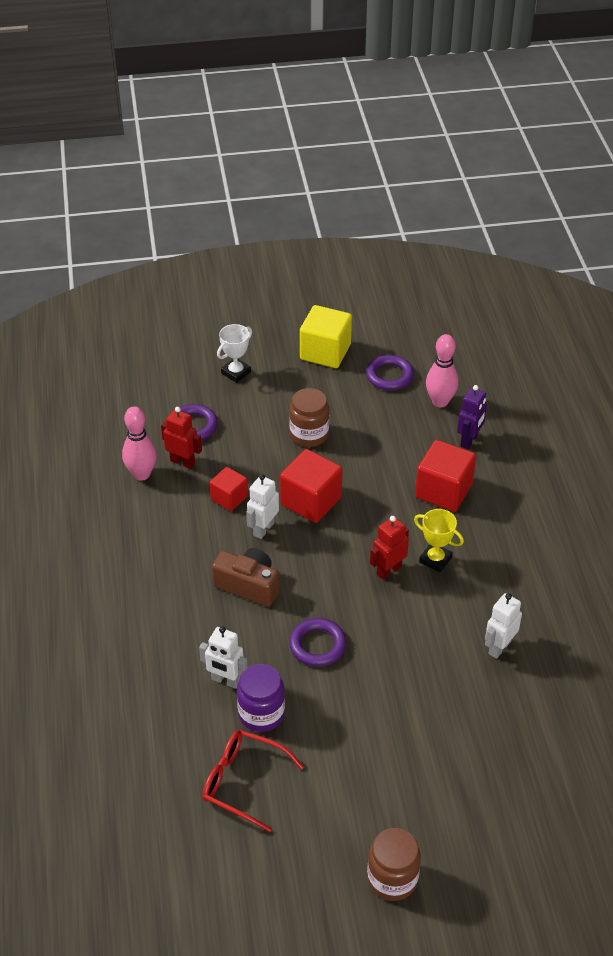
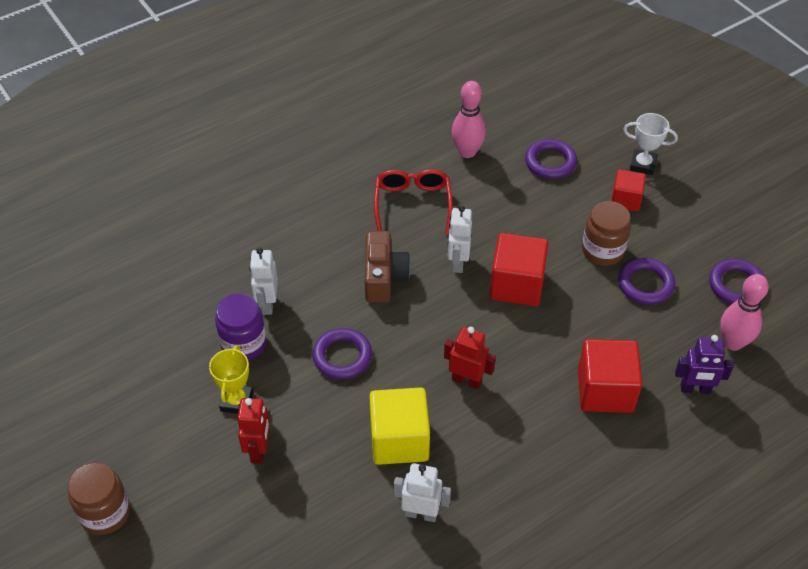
camera: 65 degrees right, 5 degrees up
(182, 462) = (501, 173): red robot -> red robot (259, 450)
(229, 498) = (479, 223): red cube -> red cube (625, 200)
(243, 782) = (165, 359): red glasses -> red glasses (412, 204)
(263, 529) = (458, 262): white robot -> white robot turned 90 degrees counterclockwise
(325, 352) = (727, 220): yellow cube -> yellow cube (399, 440)
(358, 425) = (645, 284): none -> purple ring
(435, 560) = (505, 416): yellow trophy -> yellow trophy (236, 401)

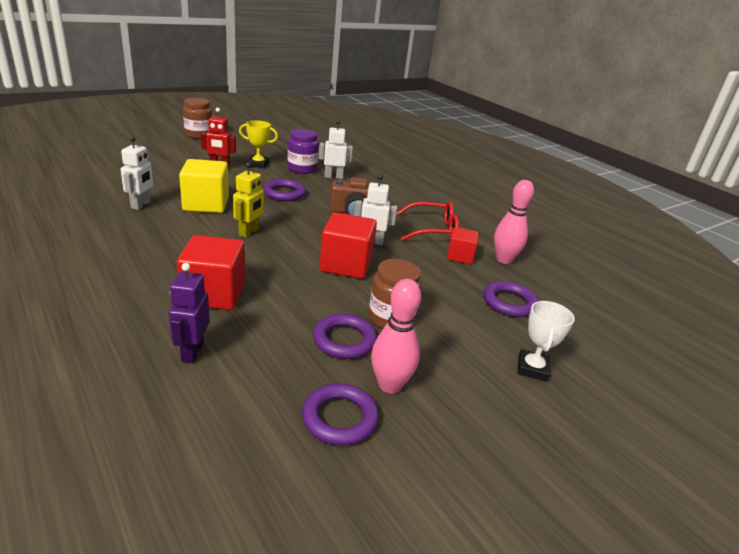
camera: 85 degrees right, 20 degrees down
(467, 380) = (249, 232): red robot -> yellow robot
(625, 200) = (469, 346): red cube -> red cube (460, 256)
(733, 342) = (248, 396): pink bowling pin -> pink bowling pin (390, 385)

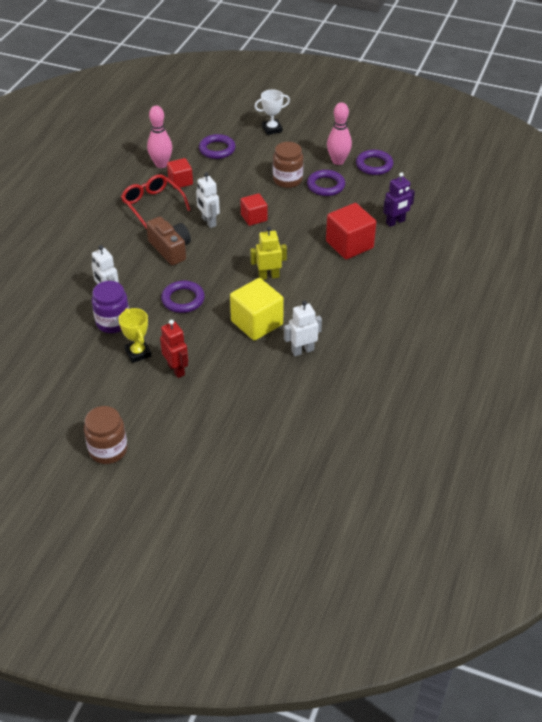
camera: 120 degrees left, 15 degrees up
(346, 265) = (254, 217): red cube -> red cube, size x0.60

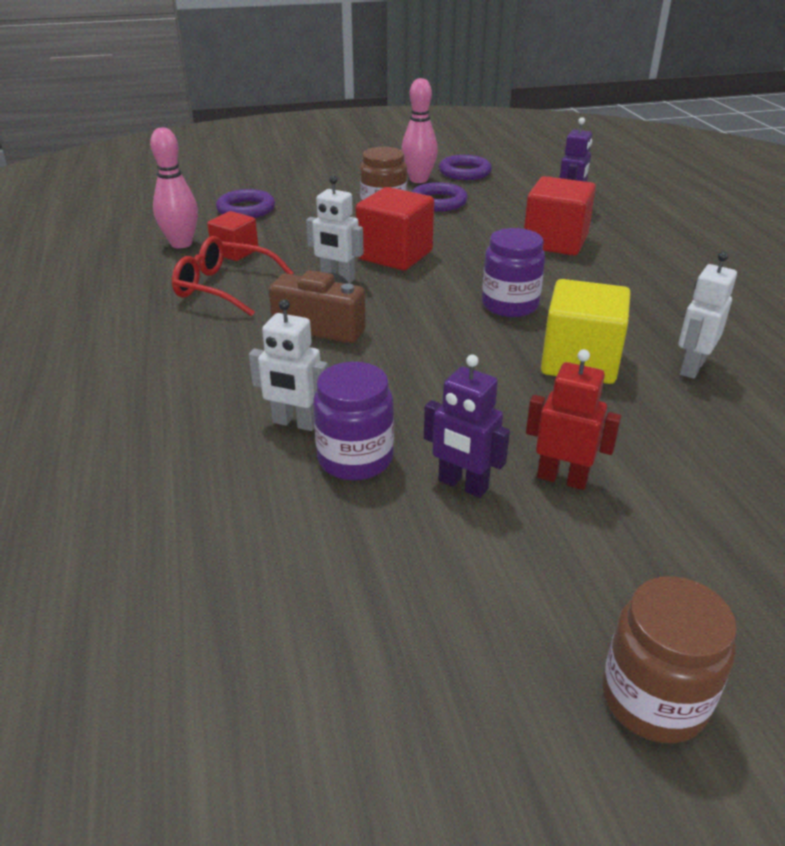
camera: 35 degrees left, 10 degrees down
(138, 353) = (462, 485): yellow trophy -> purple robot
(183, 299) = (430, 378): purple ring -> none
(254, 217) = (395, 255): red cube -> red cube, size x1.65
(268, 276) = (510, 305): yellow robot -> purple jar
(272, 129) = (295, 176): white trophy -> none

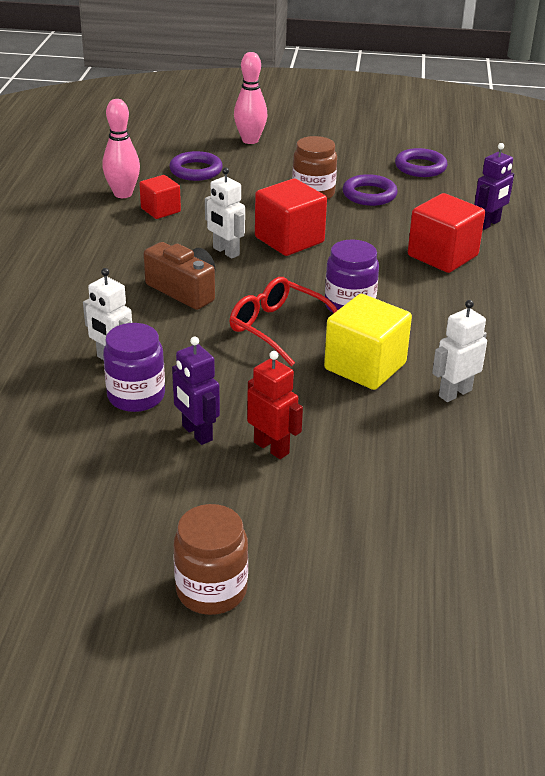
camera: 20 degrees right, 0 degrees up
(224, 287) = (131, 241): red glasses -> red glasses (278, 328)
(418, 180) = (370, 167): pink bowling pin -> pink bowling pin (250, 140)

